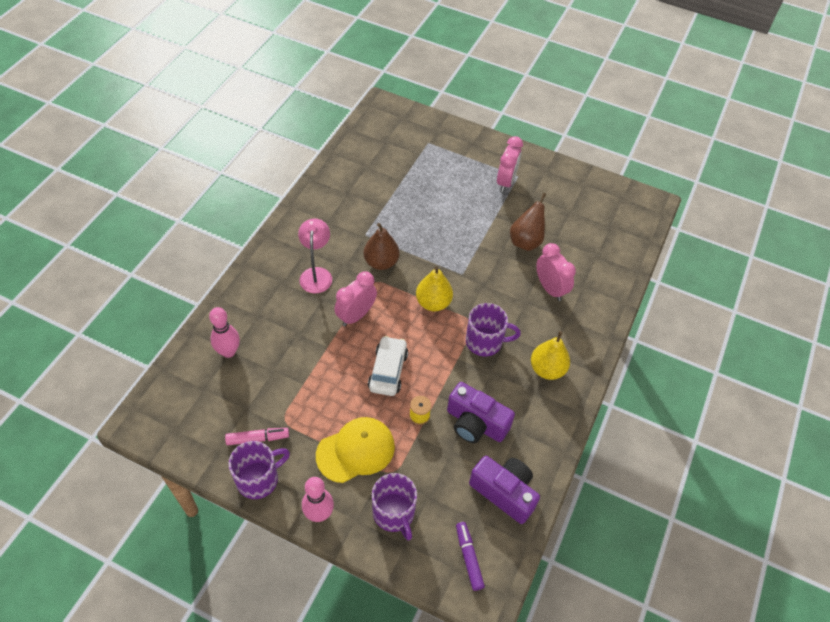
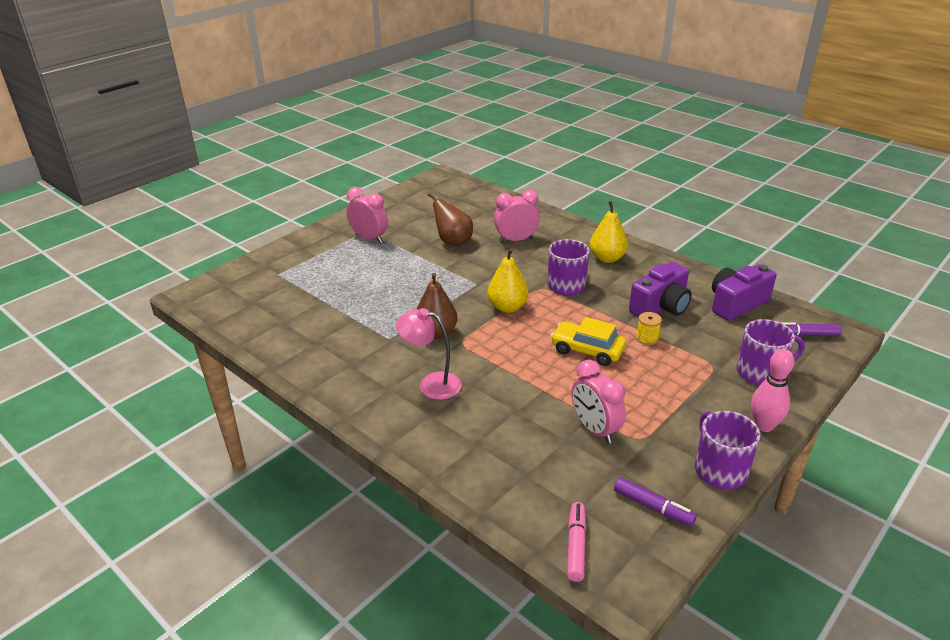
camera: 70 degrees left, 20 degrees down
(212, 434) = (653, 507): none -> purple marker
(228, 352) = (526, 478): pink bowling pin -> none
(257, 438) = (663, 464): pink marker -> pink marker (576, 546)
(355, 450) = (686, 388): yellow cap -> none
(356, 315) = (505, 362): pink clock -> pink clock (595, 429)
(388, 371) = (587, 350): white car -> yellow car

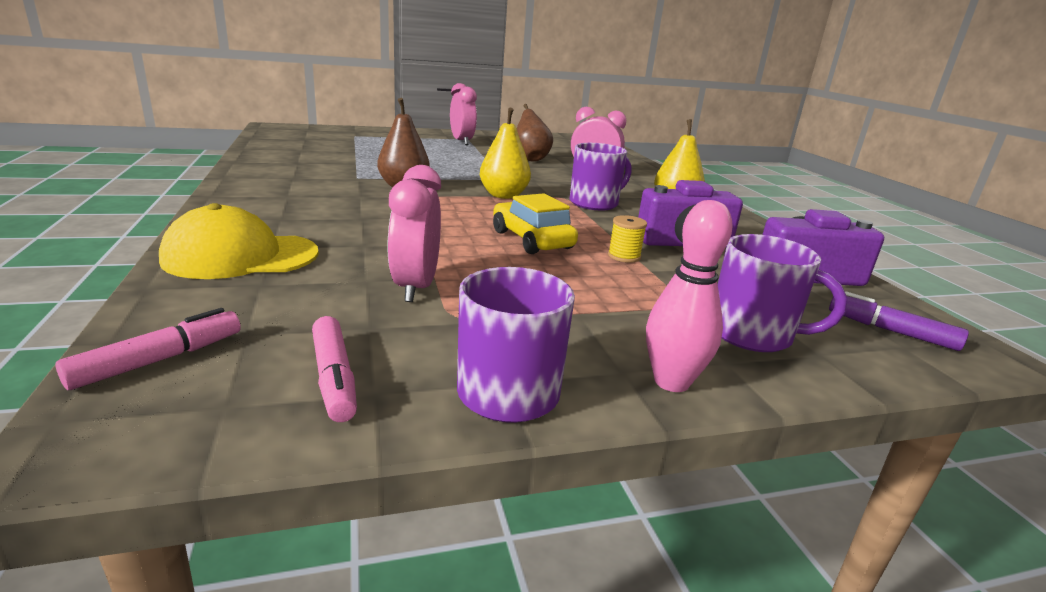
camera: 30 degrees right, 10 degrees down
(431, 384) = (327, 205): pink lamp -> none
(476, 461) = (241, 256): none -> yellow cap
(653, 507) = (334, 377): purple marker -> pink marker

